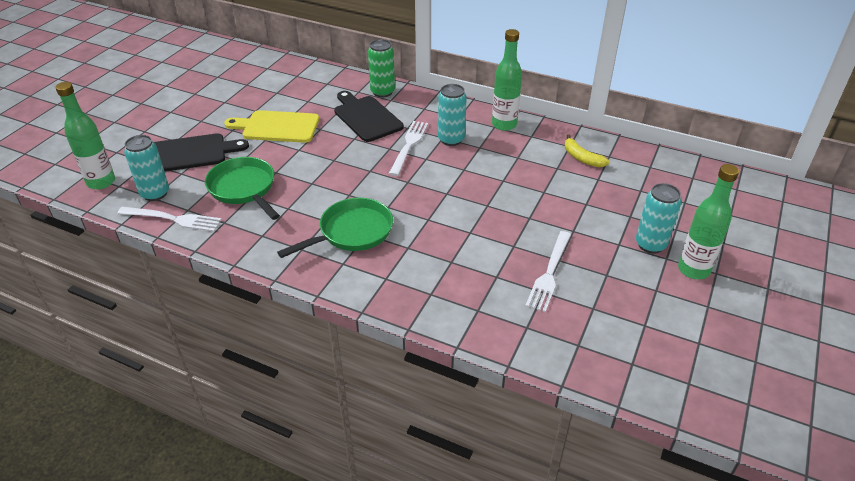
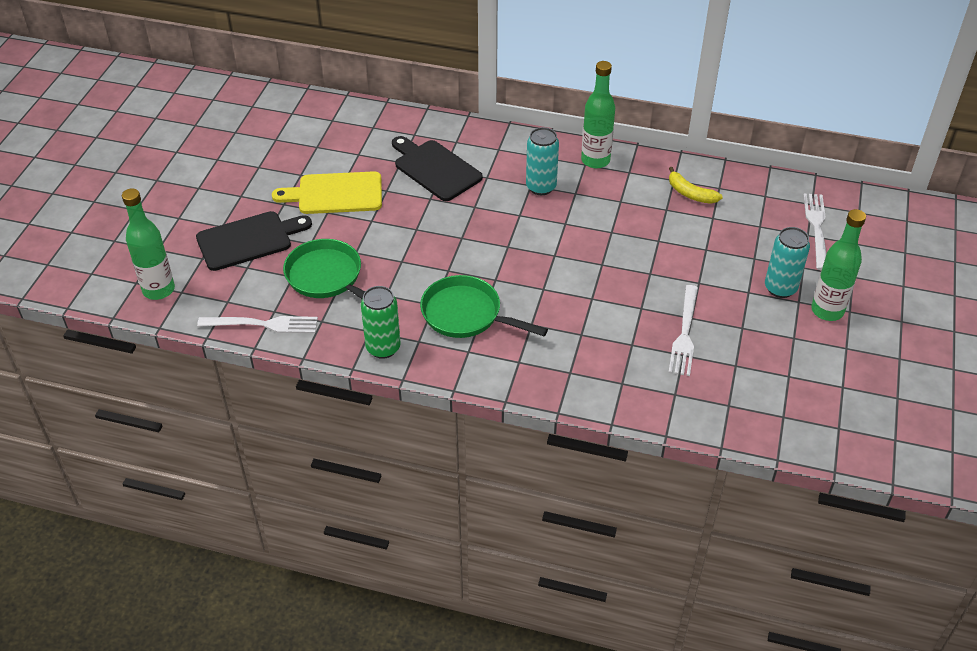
camera: 10 degrees left, 5 degrees up
(155, 193) = (228, 296): turquoise can -> none
(352, 232) = (466, 314): green pan -> green pan turned 105 degrees counterclockwise
(382, 92) = (443, 132): green can -> green can (383, 348)
(409, 145) = (495, 200): white fork -> white fork (816, 228)

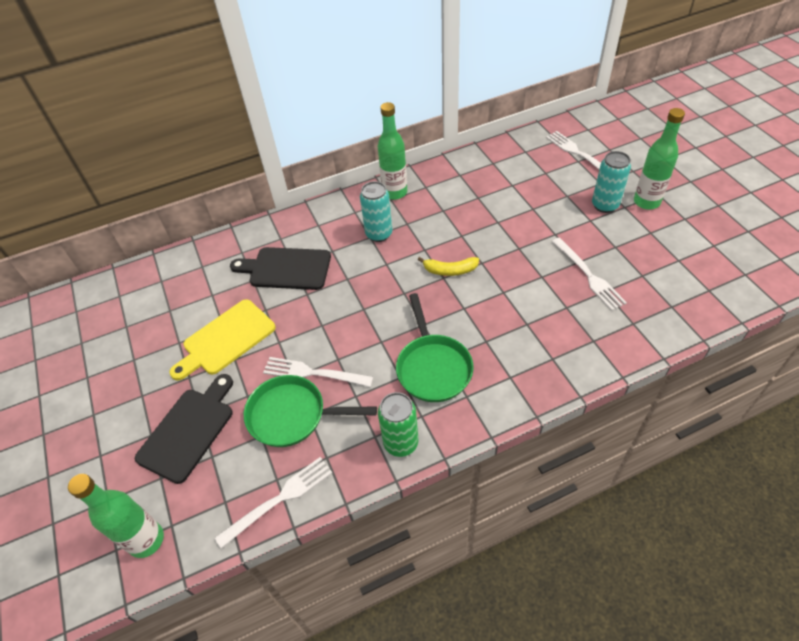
camera: 35 degrees left, 5 degrees up
(372, 259) = (313, 373): none -> white fork
(466, 314) = (433, 367): green pan -> green pan turned 90 degrees counterclockwise
(690, 193) = (480, 177): yellow banana -> yellow banana (450, 270)

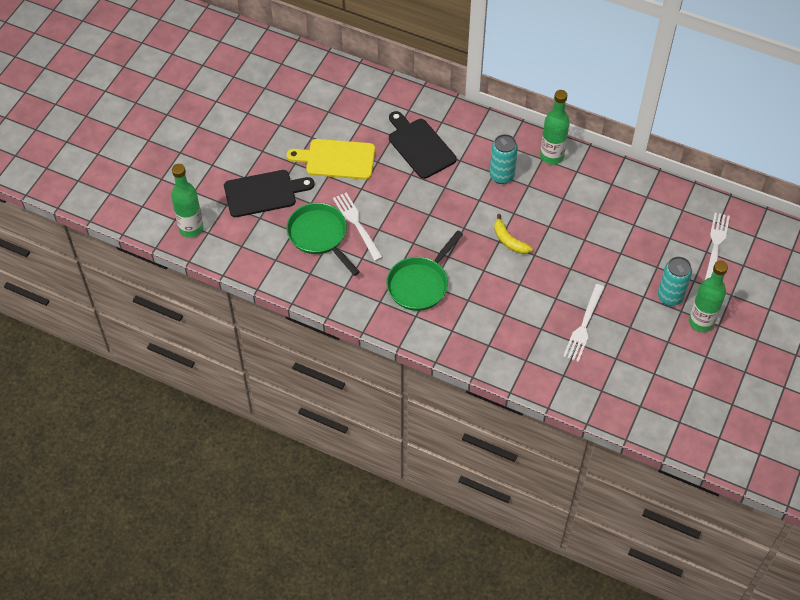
camera: 45 degrees right, 5 degrees up
(279, 499) = (266, 270): white fork -> none
(401, 443) = (352, 303): green can -> none

